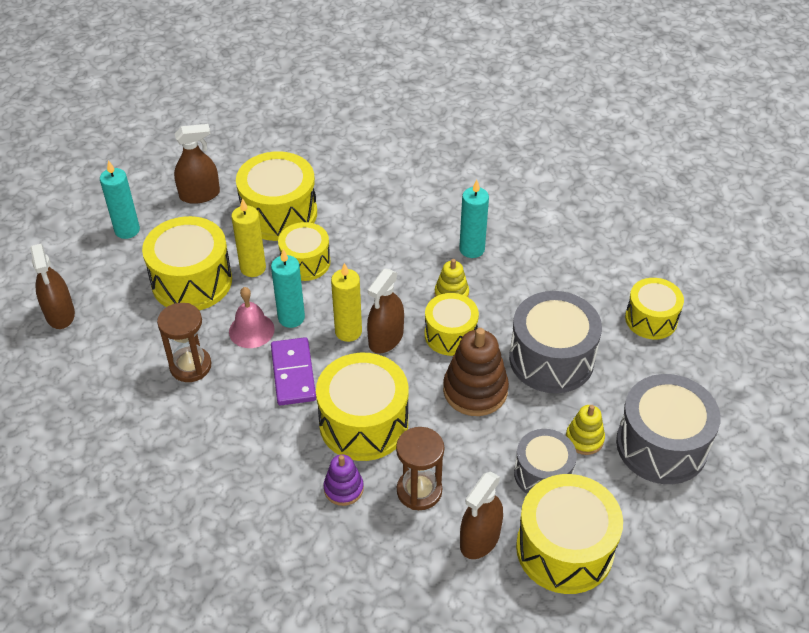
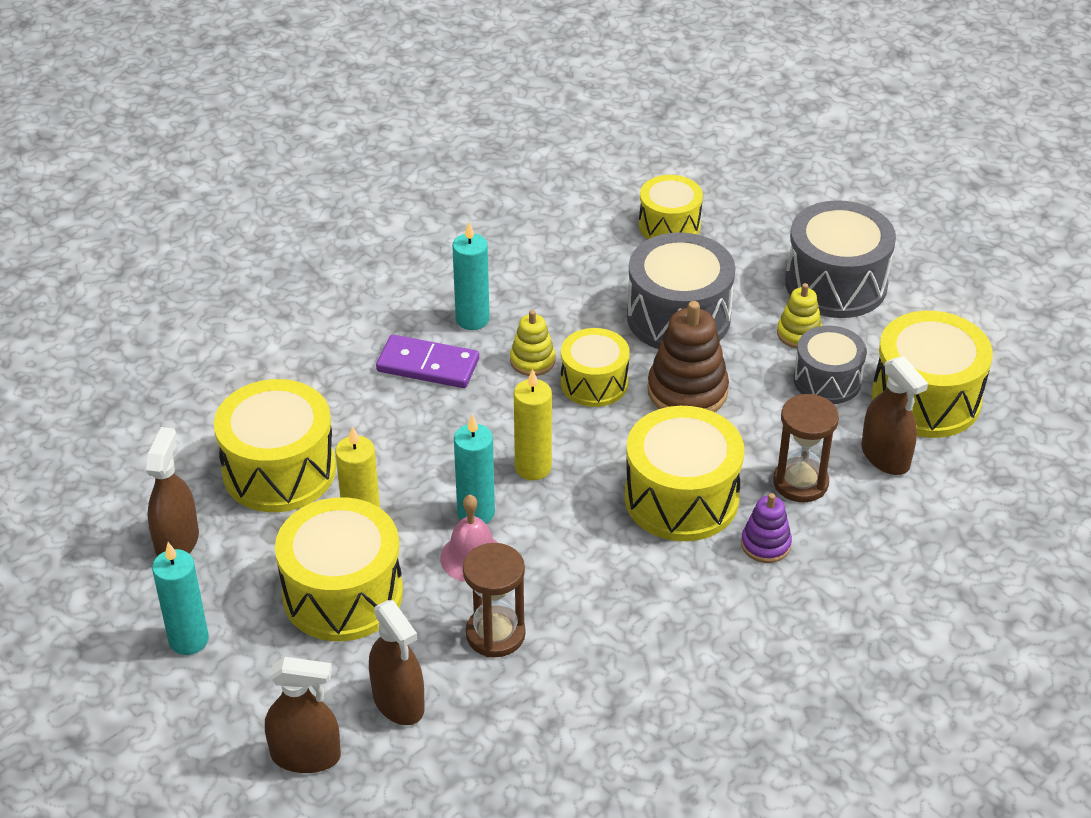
camera: 65 degrees left, 5 degrees down
(293, 373) = (569, 538): purple domino -> purple domino (428, 365)
(305, 262) = (388, 471): yellow drum -> none
(386, 338) = (565, 438): brown spray bottle -> brown spray bottle (398, 702)

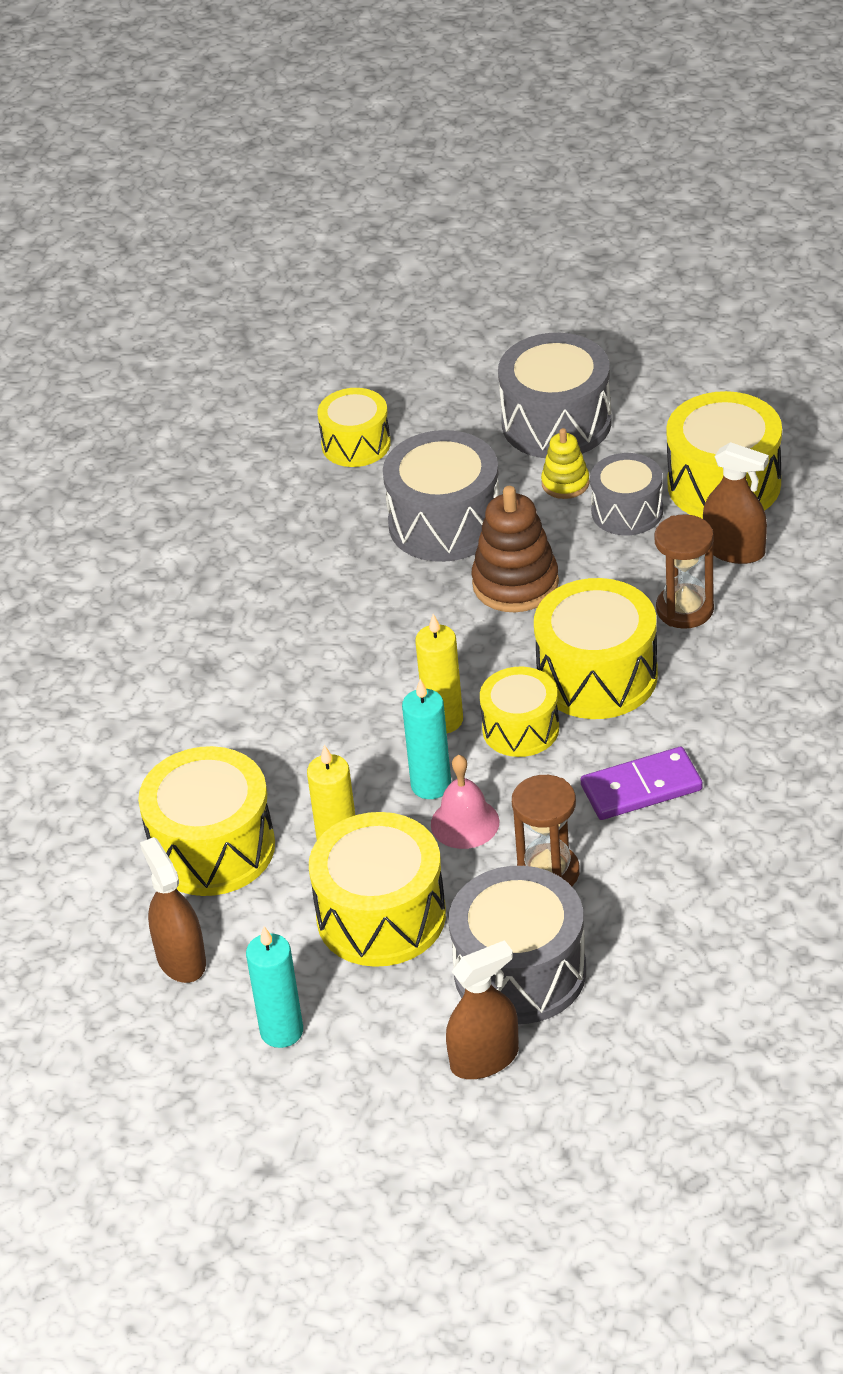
camera: 30 degrees left, 0 degrees up
(398, 702) = (520, 972): brown spray bottle -> grey drum
(428, 365) = (256, 684): purple domino -> purple domino (641, 788)
(472, 319) = (256, 622): turquoise candle -> none
(532, 361) = (350, 629): yellow stacking toy -> none
(594, 383) = (425, 619): yellow drum -> yellow drum (520, 729)
(765, 544) = (703, 675): purple stacking toy -> none

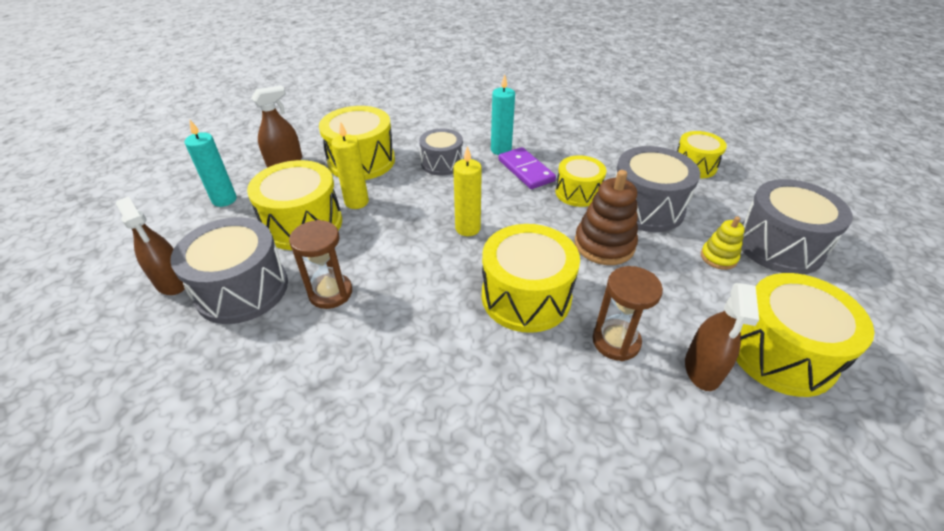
camera: 75 degrees right, 0 degrees up
(431, 785) = (410, 230): turquoise candle -> turquoise candle (501, 150)
(465, 823) = (378, 248): pink bell -> none
(520, 729) = (465, 263): yellow drum -> yellow drum (578, 193)
(627, 511) = (709, 294): grey drum -> grey drum (442, 163)
(641, 788) = (413, 335): purple domino -> purple domino (526, 170)

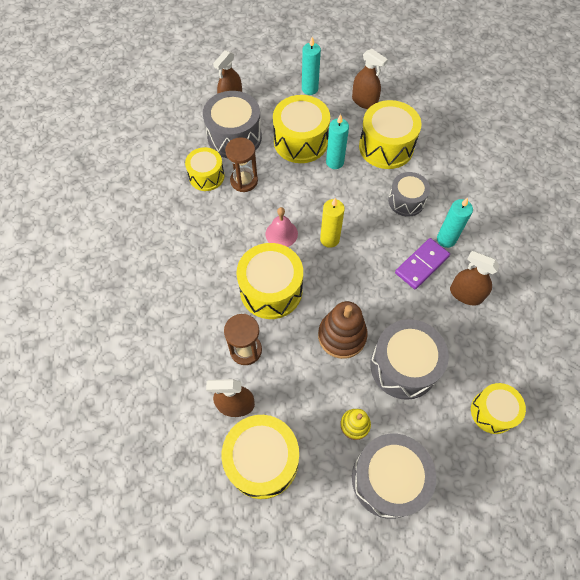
camera: 75 degrees right, 20 degrees up
(356, 202) = (334, 162): yellow candle -> turquoise candle
(440, 270) = (281, 234): none -> pink bell
(567, 153) = (465, 294): none -> brown spray bottle
(578, 193) = (404, 310): yellow drum -> yellow drum (206, 176)

